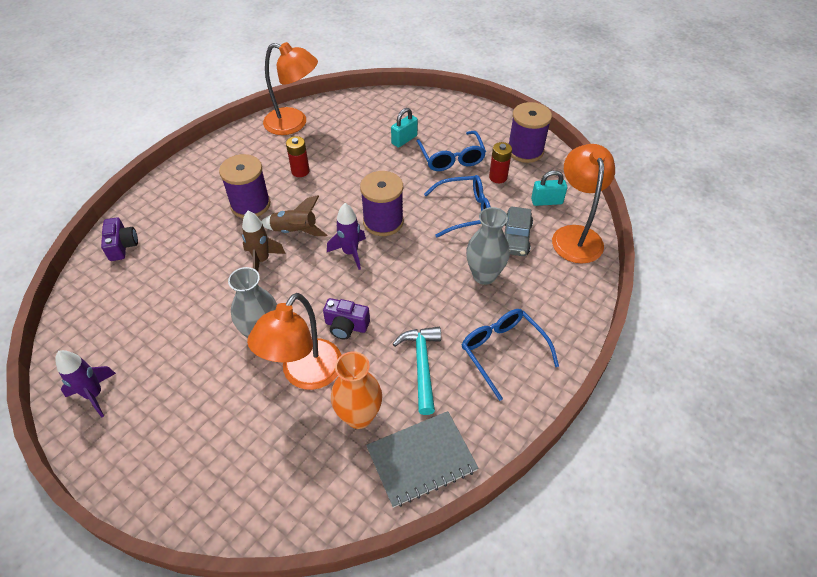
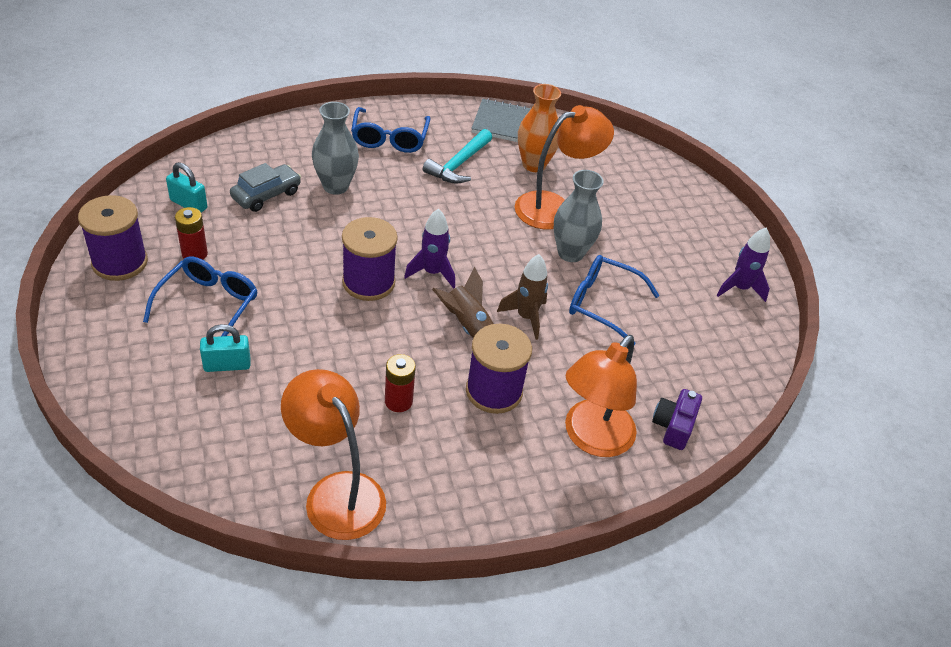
camera: 150 degrees left, 5 degrees down
(346, 326) = (493, 219): purple camera -> none
(465, 211) = (277, 243): blue glasses -> blue glasses (602, 303)
(575, 235) = (213, 166): orange lamp -> orange lamp (591, 438)

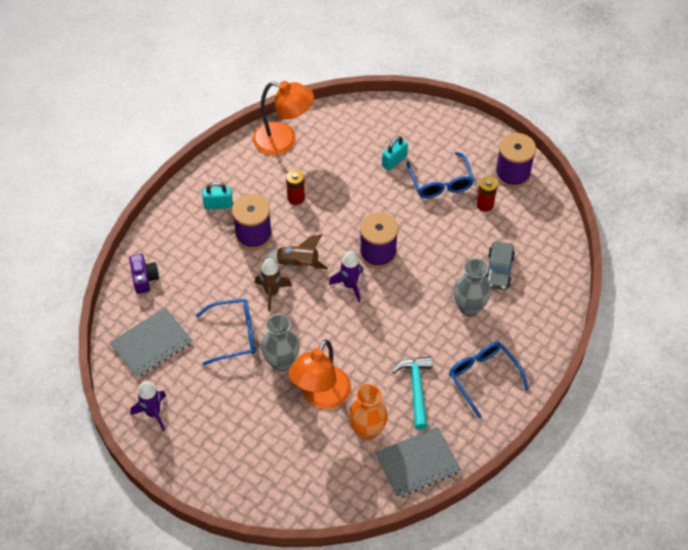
camera: 150 degrees right, 10 degrees up
(188, 204) = (529, 232): turquoise padlock -> turquoise padlock (218, 204)
(591, 438) = (184, 242): orange lamp -> none
(705, 350) = (151, 343): none -> grey notebook

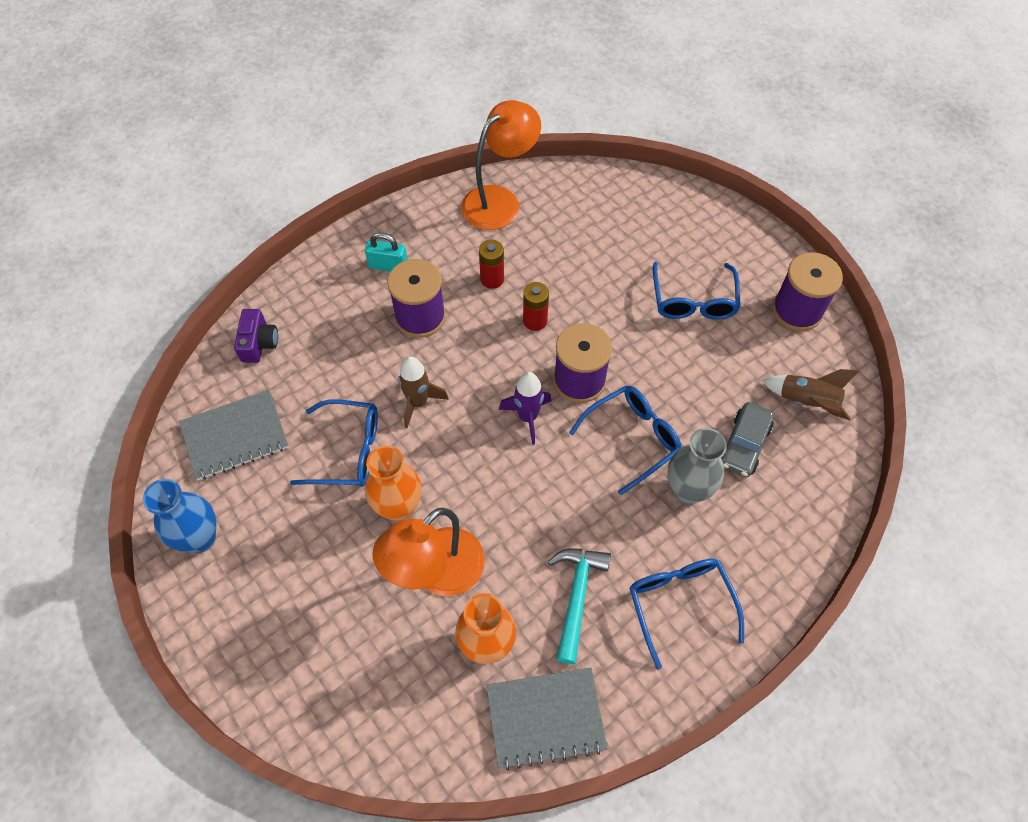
camera: 15 degrees right, 5 degrees up
(153, 413) = (200, 538): purple rocket -> blue vase
(281, 362) = (398, 507): grey vase -> orange vase
(283, 141) = (500, 201): orange lamp -> orange lamp turned 75 degrees counterclockwise
(298, 263) = (466, 369): brown rocket -> brown rocket (807, 402)
(394, 161) = (638, 257): turquoise padlock -> none
(424, 283) = (633, 438): none -> blue glasses
(485, 205) = (747, 345): red battery -> red battery (535, 321)

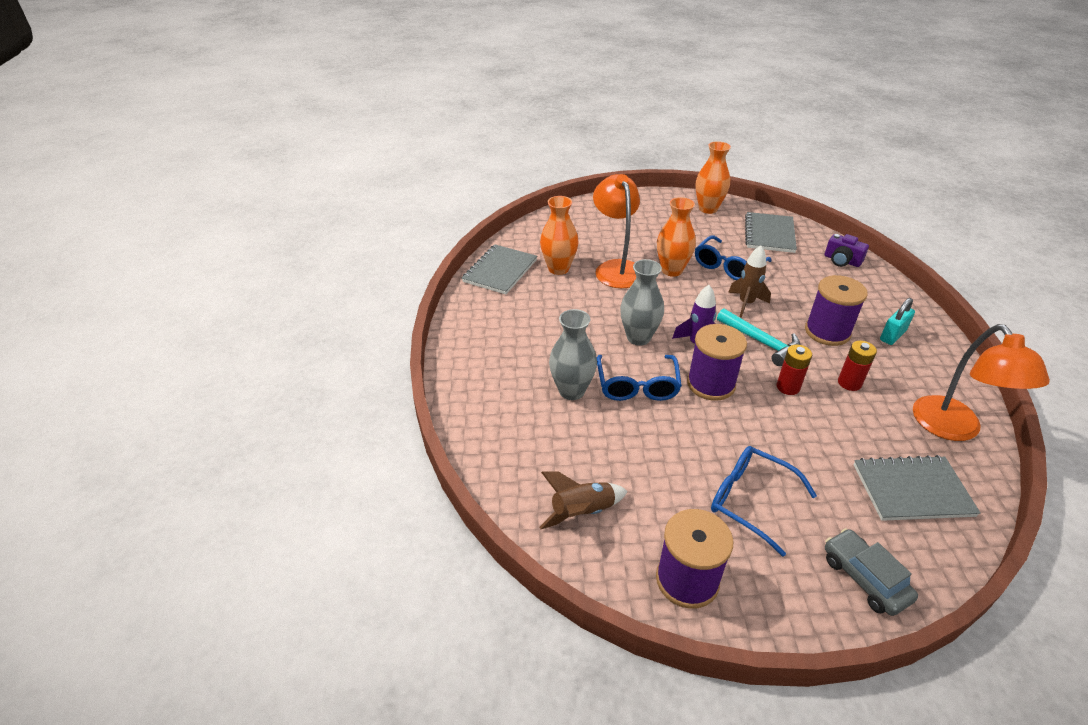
camera: 125 degrees right, 20 degrees down
(200, 538) = (708, 209): blue vase -> orange vase
(558, 475) = (638, 337): none -> grey vase
(577, 597) = (550, 309): turquoise hammer -> turquoise hammer (761, 342)
(594, 212) = (912, 490): none -> grey notebook
(680, 604) = (502, 346): blue glasses -> none
(744, 444) = (579, 444): grey car -> grey car (864, 578)

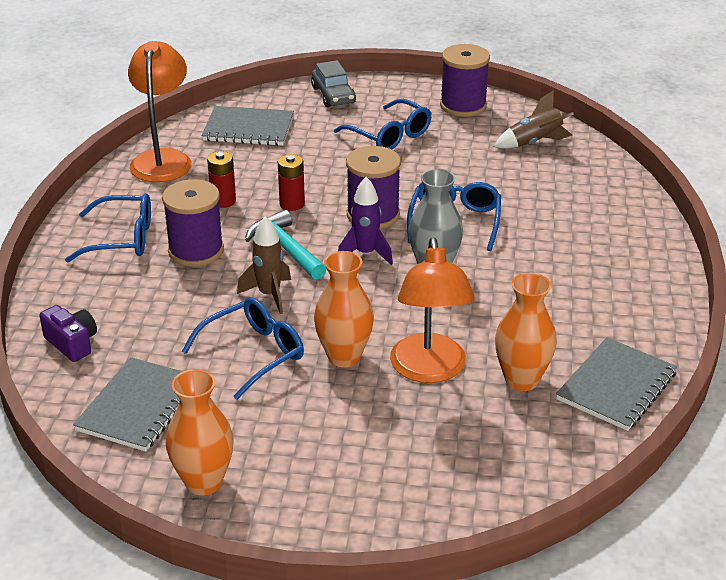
camera: 170 degrees left, 5 degrees down
(571, 391) = (528, 224): grey vase -> none
(892, 335) = (122, 239): turquoise padlock -> blue glasses

